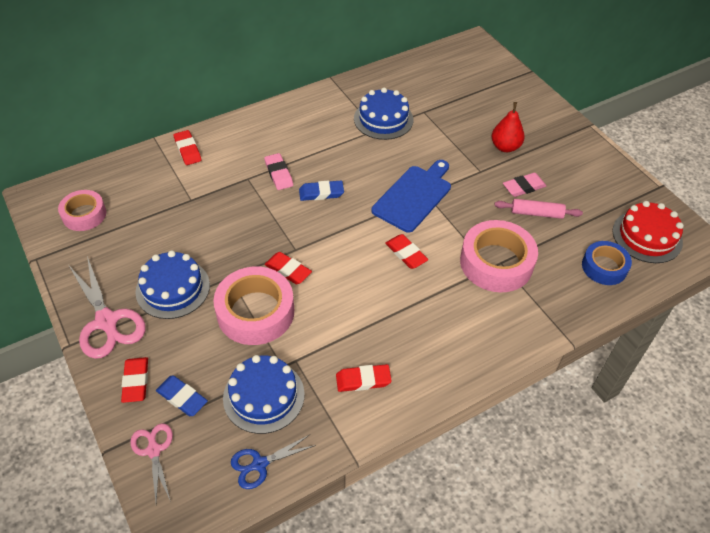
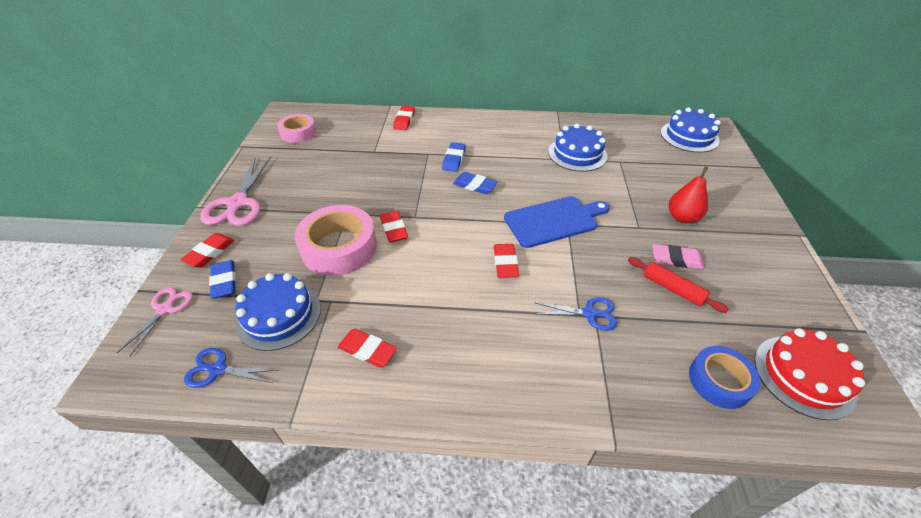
camera: 35 degrees right, 5 degrees down
(173, 288) = (301, 202): blue cake -> blue cake (689, 136)
(279, 174) = (454, 159): pink eraser -> blue eraser
(496, 263) = (590, 313): pink tape -> blue scissors
(536, 213) = (672, 289): pink rolling pin -> red rolling pin

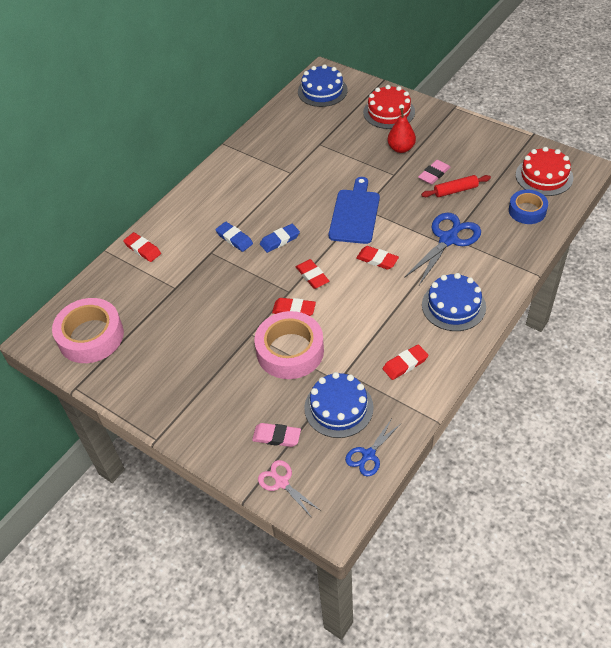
camera: 55 degrees left, 5 degrees up
(209, 252) = (231, 442): red eraser -> red eraser (312, 276)
(224, 281) = (276, 437): blue eraser -> pink eraser
(237, 203) = (174, 409): pink scissors -> none
(298, 133) = (91, 336): pink tape -> pink tape, size x1.63
(577, 154) = (290, 162): blue cake -> blue cake (453, 306)
(590, 313) = (448, 239): blue scissors -> blue scissors, size x1.73
(721, 188) = (389, 112): none -> red cake

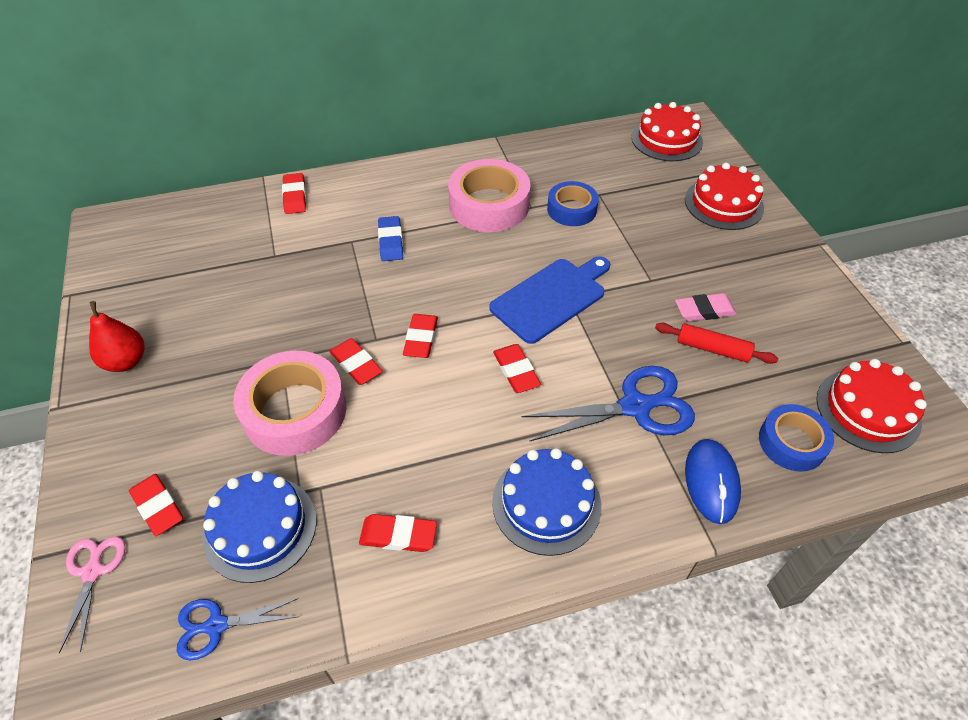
camera: 35 degrees right, 0 degrees up
(91, 336) = (146, 252): pink tape -> pink tape (489, 205)
(276, 437) = (158, 507): pink eraser -> red eraser
(280, 240) = (434, 274): blue eraser -> none
(314, 161) = (571, 209): none -> blue tape
(322, 91) = (666, 139): blue cake -> red cake
(401, 148) = (694, 254): red pear -> red pear (126, 361)
(511, 249) = (711, 482): none -> blue mouse

